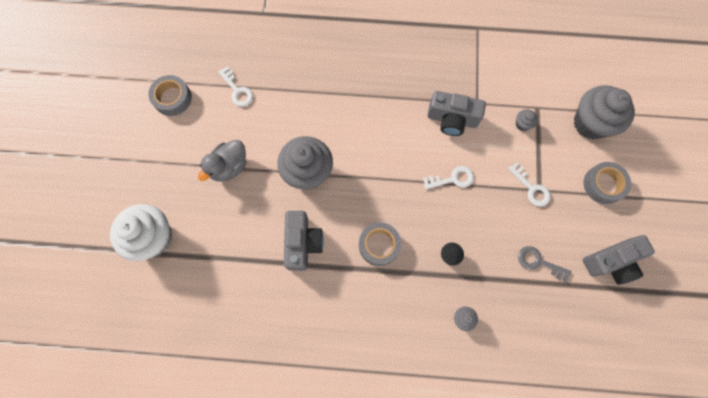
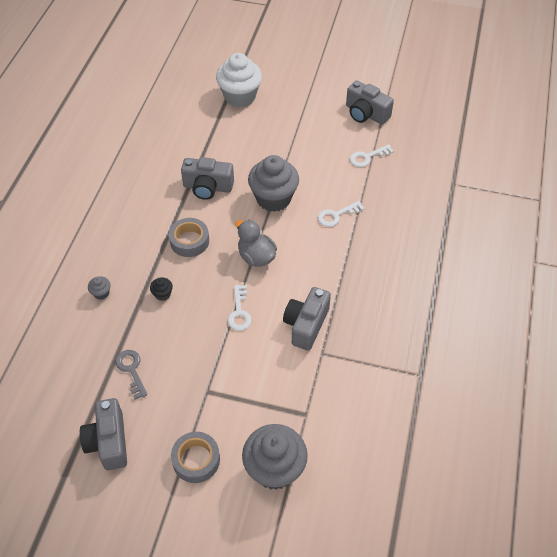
camera: 100 degrees right, 20 degrees down
(172, 98) = (366, 114): grey tape -> grey camera
(229, 167) = (291, 145): grey duck -> grey duck (256, 257)
(522, 124) = (287, 393): grey cupcake -> none
(531, 188) = (211, 383): white key -> white key (336, 215)
(538, 262) = (131, 370): grey key -> grey key turned 60 degrees counterclockwise

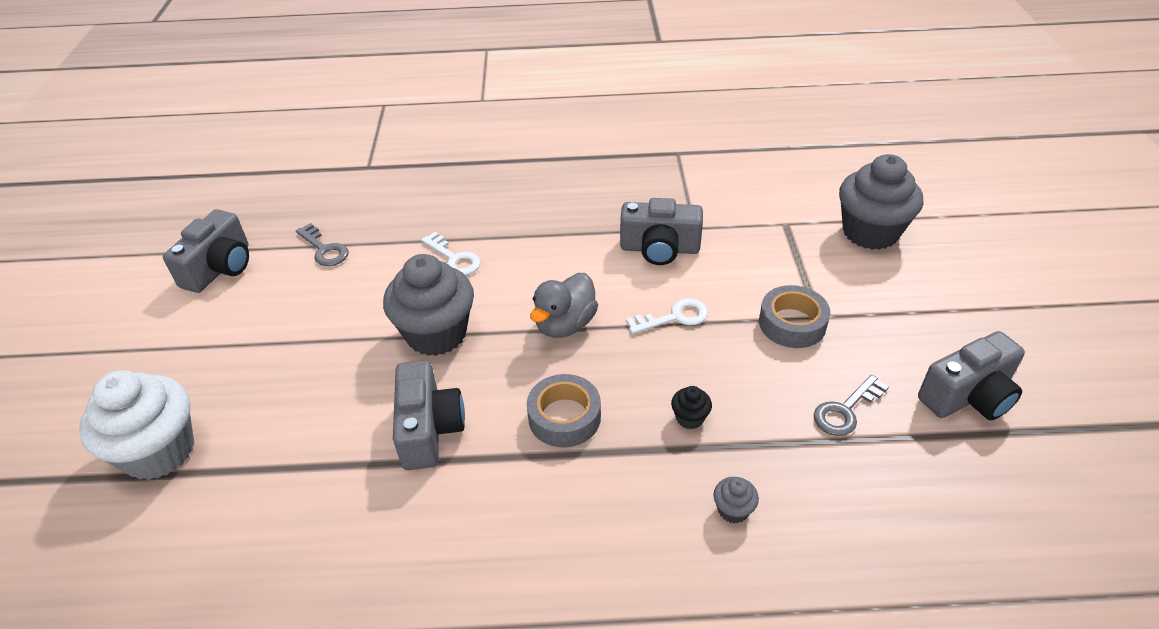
camera: 105 degrees left, 10 degrees down
(196, 460) = (916, 299): grey tape -> grey tape (792, 323)
(367, 157) = (324, 249): white key -> grey key

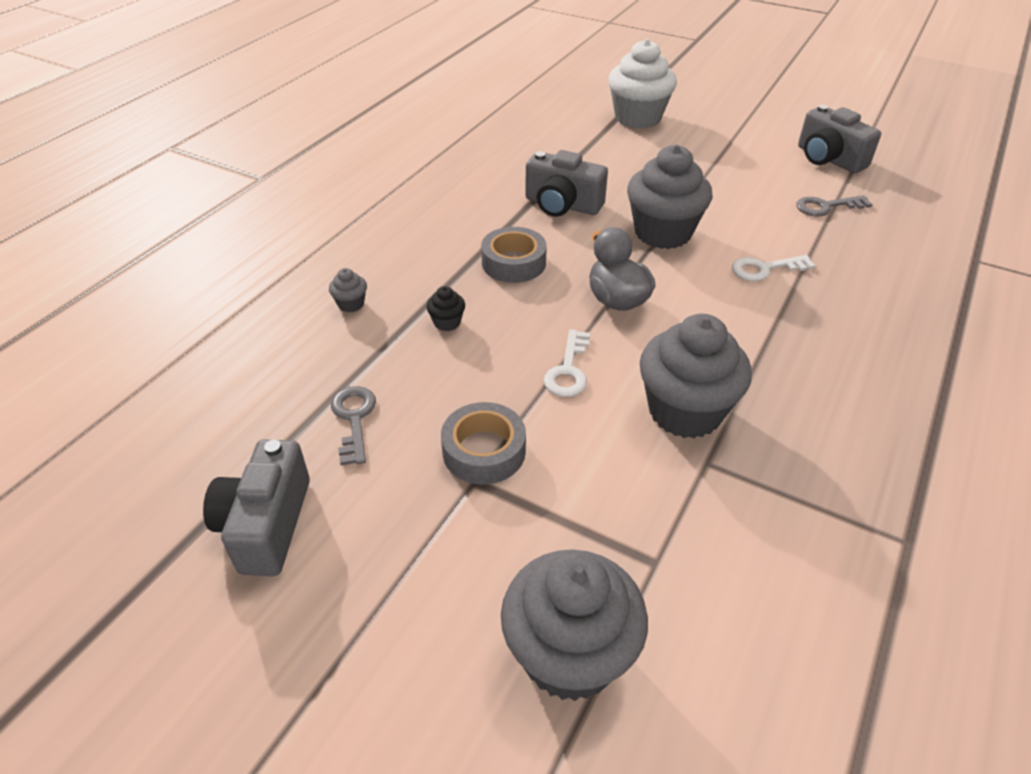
camera: 120 degrees right, 0 degrees up
(659, 249) = (685, 411): grey camera -> grey cupcake

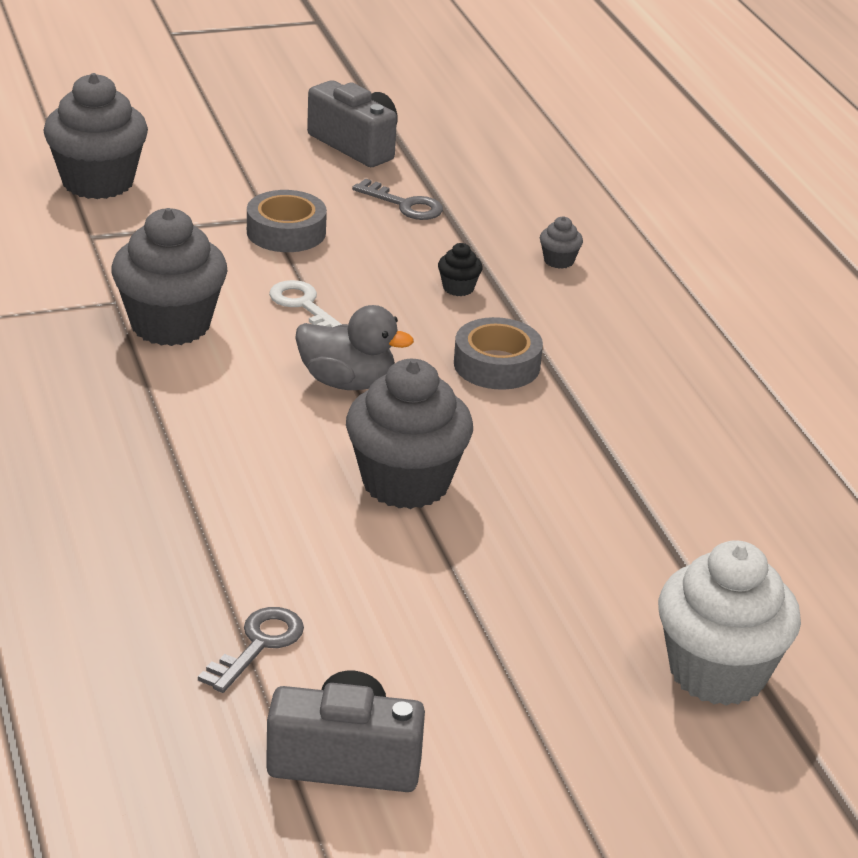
camera: 130 degrees right, 10 degrees down
(562, 205) = (563, 455): grey camera -> none
(765, 269) = (241, 498): white key -> none

